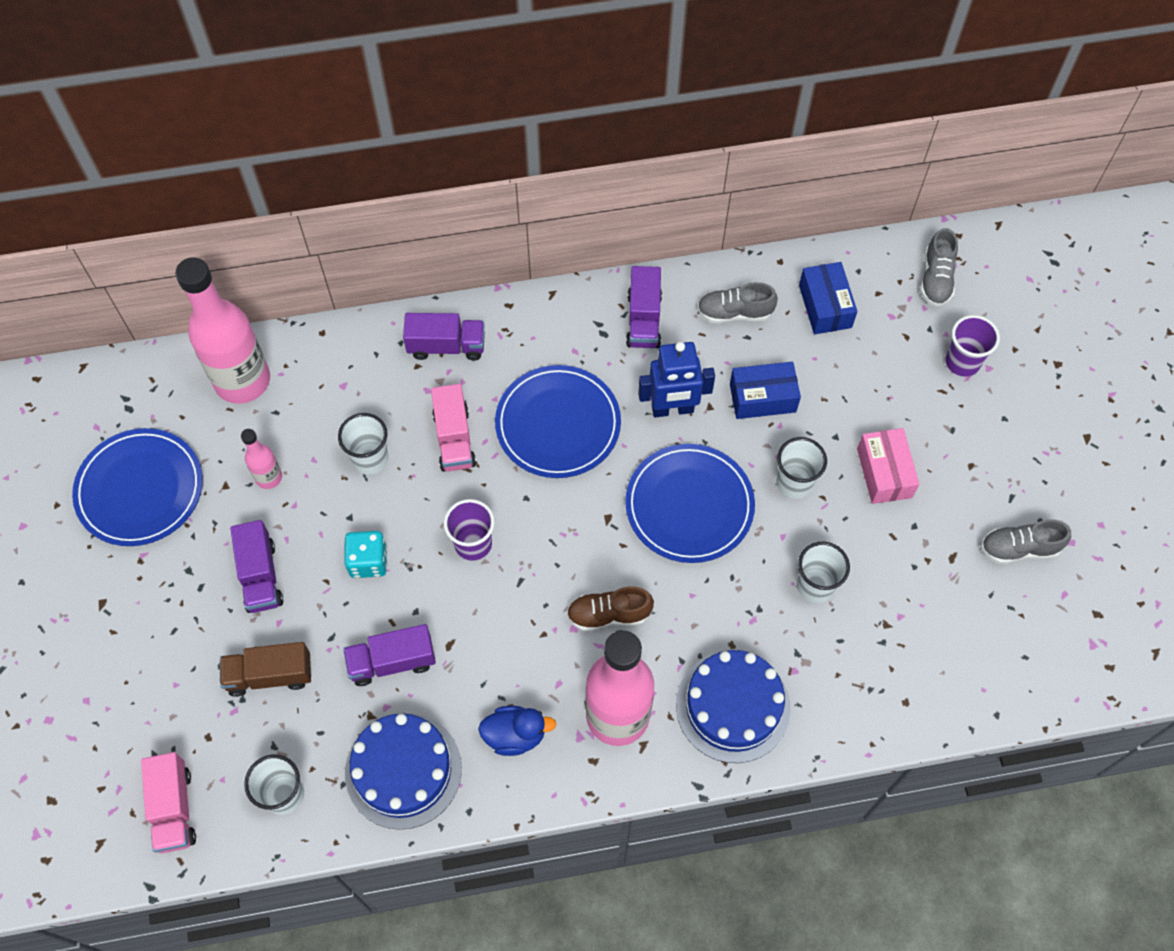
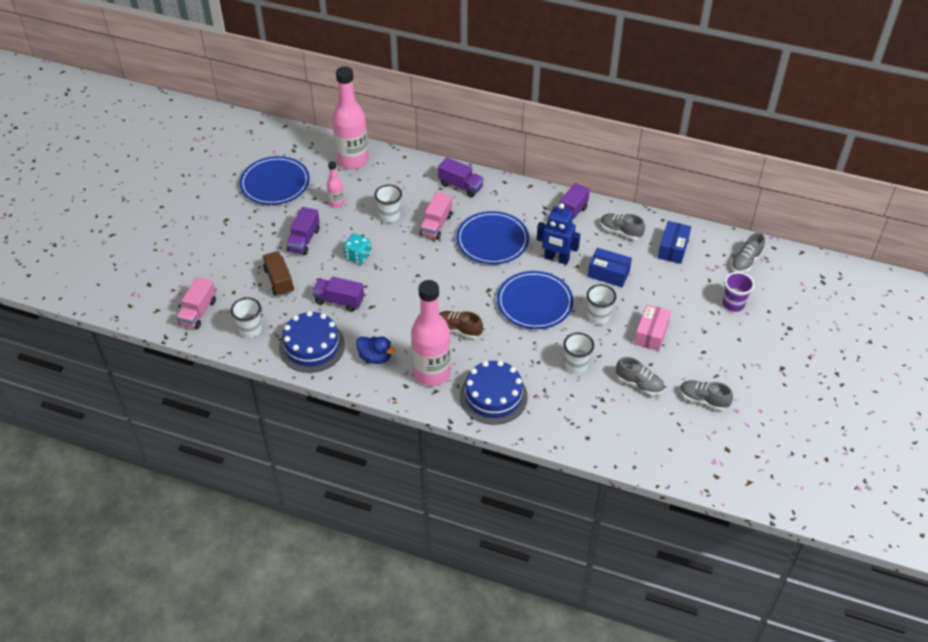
camera: 30 degrees right, 15 degrees down
(270, 675) = (279, 280): brown truck -> brown truck turned 45 degrees clockwise
(473, 544) = (413, 271): purple cup -> none
(920, 569) = (639, 384): none -> grey shoe

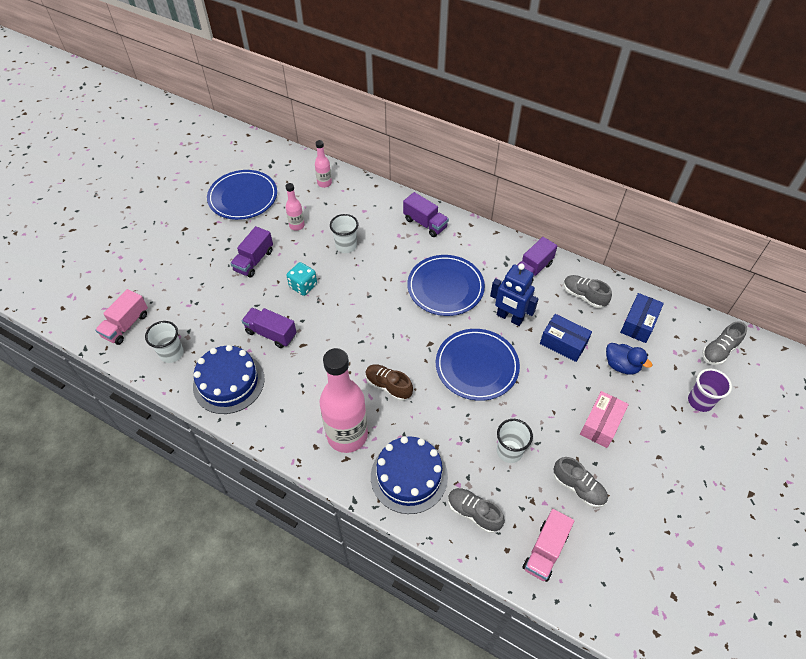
camera: 10 degrees right, 5 degrees up
(279, 280) = (217, 302): brown truck -> none
(353, 160) = (324, 183): pink bottle -> pink bottle, size x0.46
(375, 357) = (291, 406): blue duck -> blue duck (621, 365)
(436, 225) = (391, 262): pink truck -> pink truck (545, 551)
(598, 317) = (544, 394): white cup -> none
(703, 400) = (652, 521): grey shoe -> grey shoe (473, 513)

